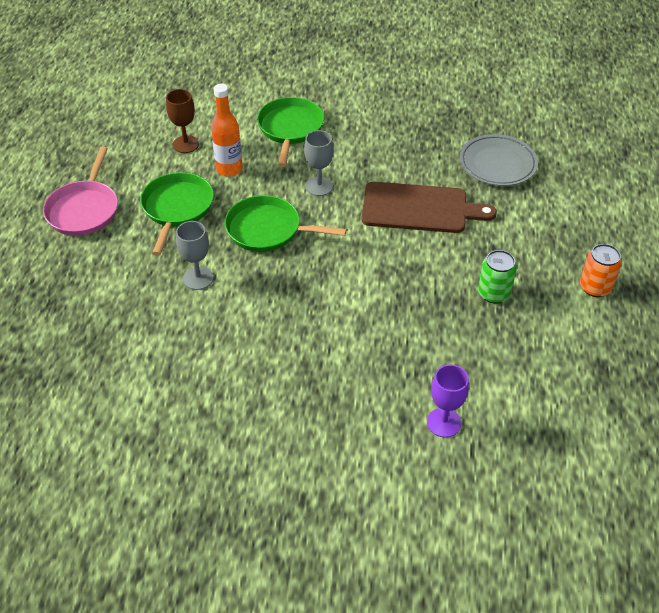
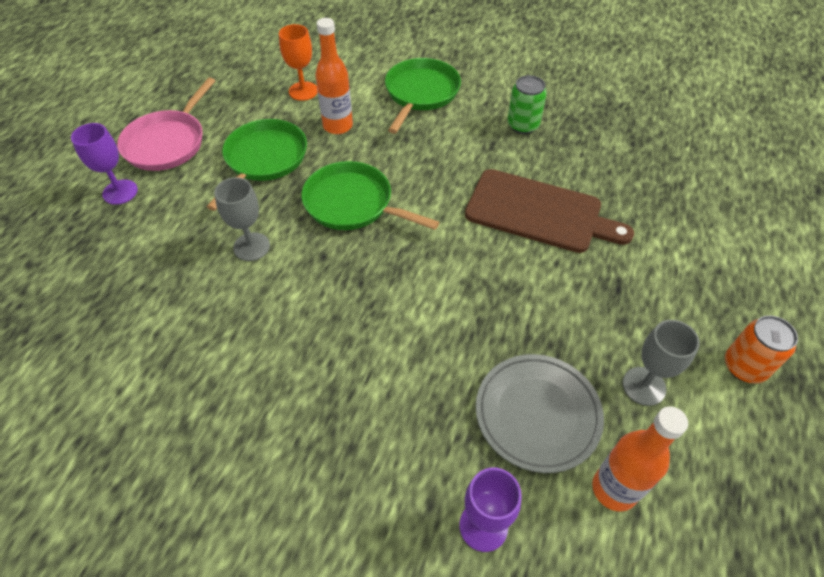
camera: 15 degrees right, 5 degrees up
(63, 258) = (120, 192): none -> purple goblet
(185, 144) = (303, 91): brown goblet -> orange goblet
(319, 186) = (429, 163): grey goblet -> grey goblet (644, 386)
(493, 293) = (603, 345): green can -> green can (523, 125)
(497, 164) = (650, 175): grey plate -> grey plate (537, 414)
(525, 381) = (614, 489): none -> orange bottle

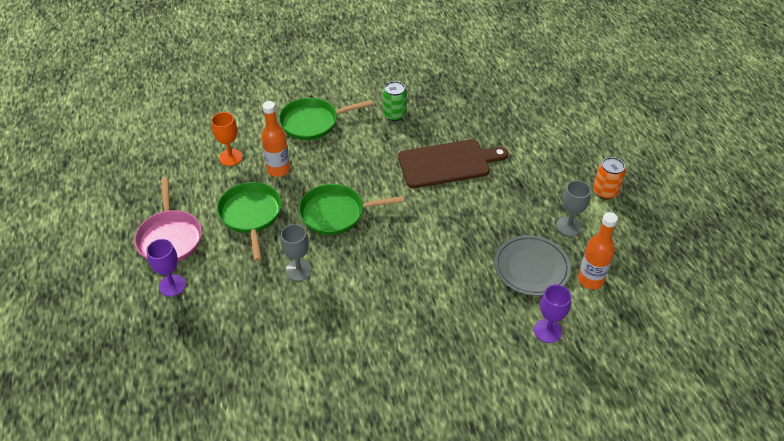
camera: 35 degrees left, 5 degrees down
(420, 93) = (312, 122): green pan -> green pan turned 90 degrees counterclockwise

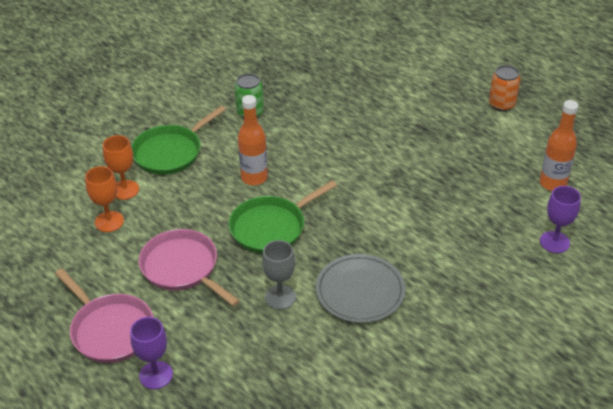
camera: 30 degrees left, 5 degrees down
(251, 215) = (182, 268): green pan -> pink pan
(259, 138) = (125, 190): none -> orange goblet
(278, 170) = (174, 212): orange bottle -> orange bottle (254, 178)
(447, 163) = (341, 137): brown cutting board -> none
(531, 268) = (495, 195): grey plate -> grey plate (360, 291)
(568, 226) = (496, 146): grey goblet -> none

